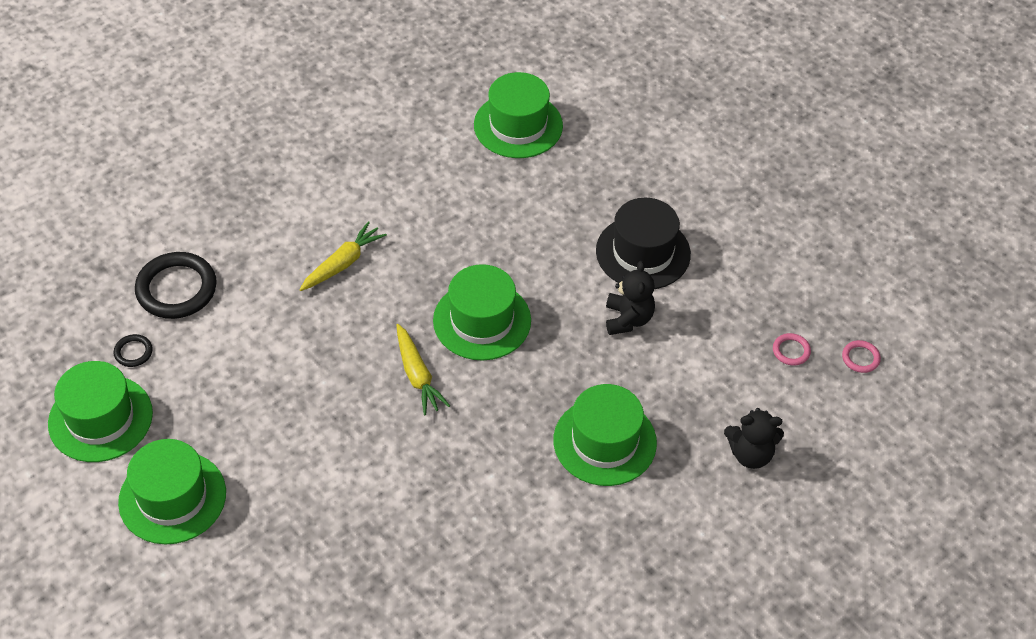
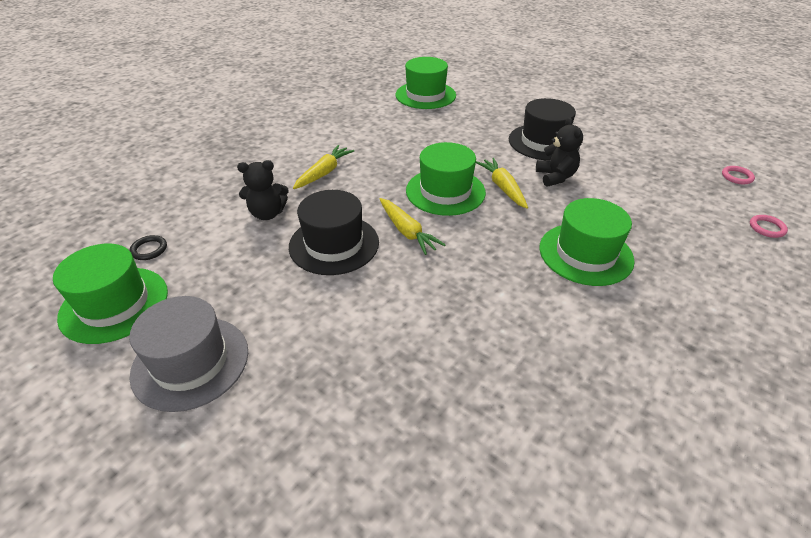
camera: 10 degrees left, 10 degrees down
(172, 497) = (190, 362): green hat -> grey hat
(176, 289) = (188, 203): black ring -> none
(332, 379) = (334, 244): none -> black hat
(554, 326) = (503, 188): none -> yellow carrot
(750, 454) = (707, 245): black teddy bear -> black teddy bear (267, 213)
(791, 351) = (685, 179): pink ring -> pink ring (767, 228)

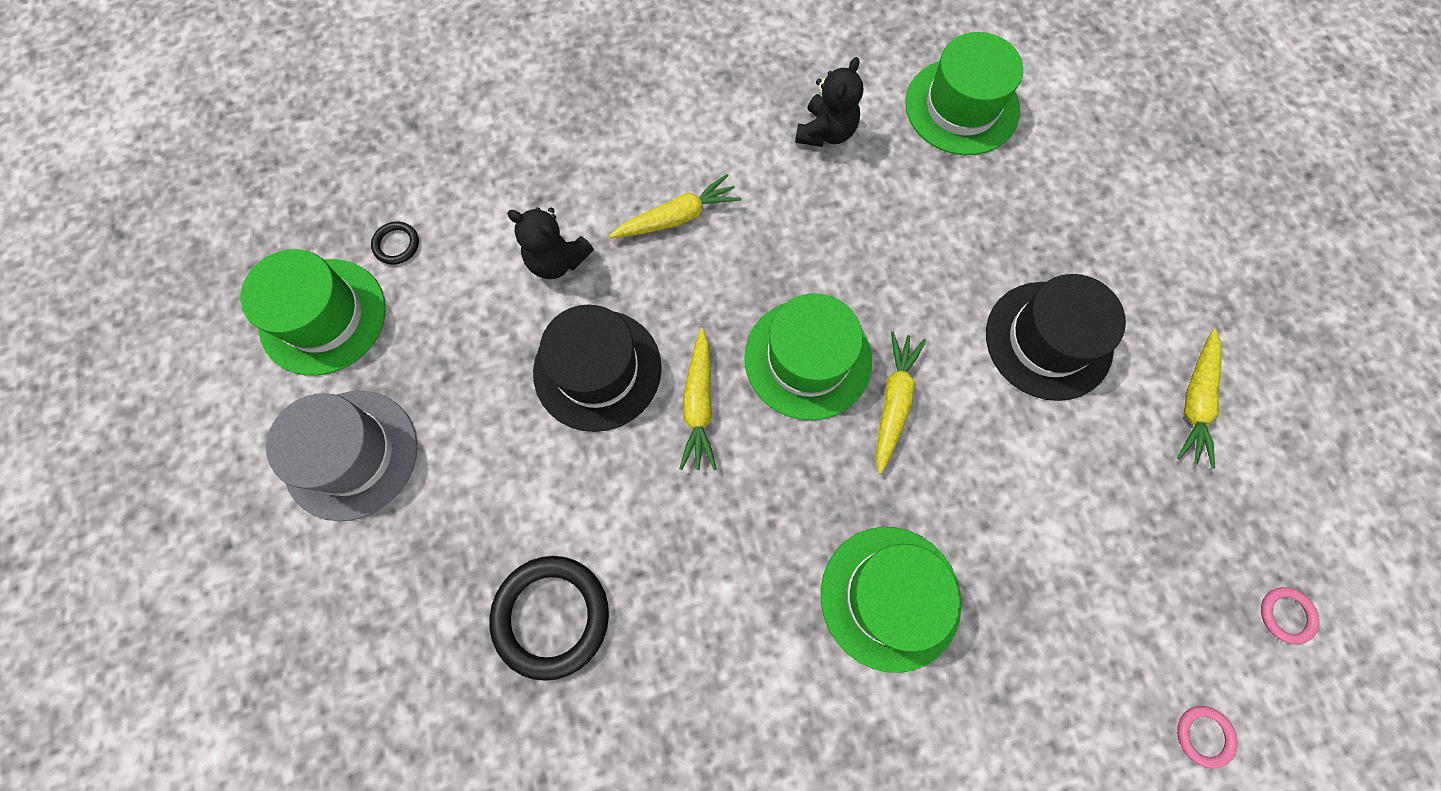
camera: 35 degrees right, 30 degrees up
(413, 366) = (551, 616): none -> black ring
(555, 177) = (991, 429): black teddy bear -> black teddy bear (825, 132)
(620, 135) = (1195, 401): none -> yellow carrot

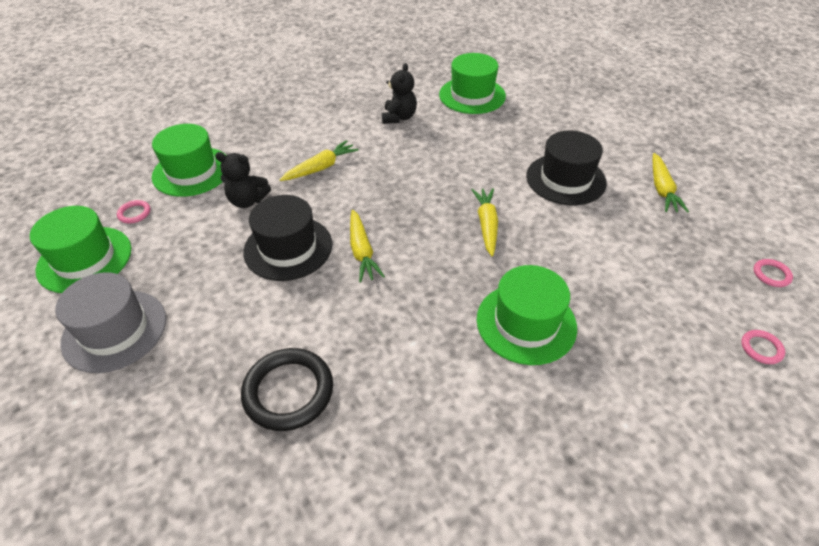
camera: 15 degrees left, 25 degrees down
(396, 244) = (134, 213): black ring -> pink ring
(808, 359) = (425, 215): green hat -> green hat (192, 171)

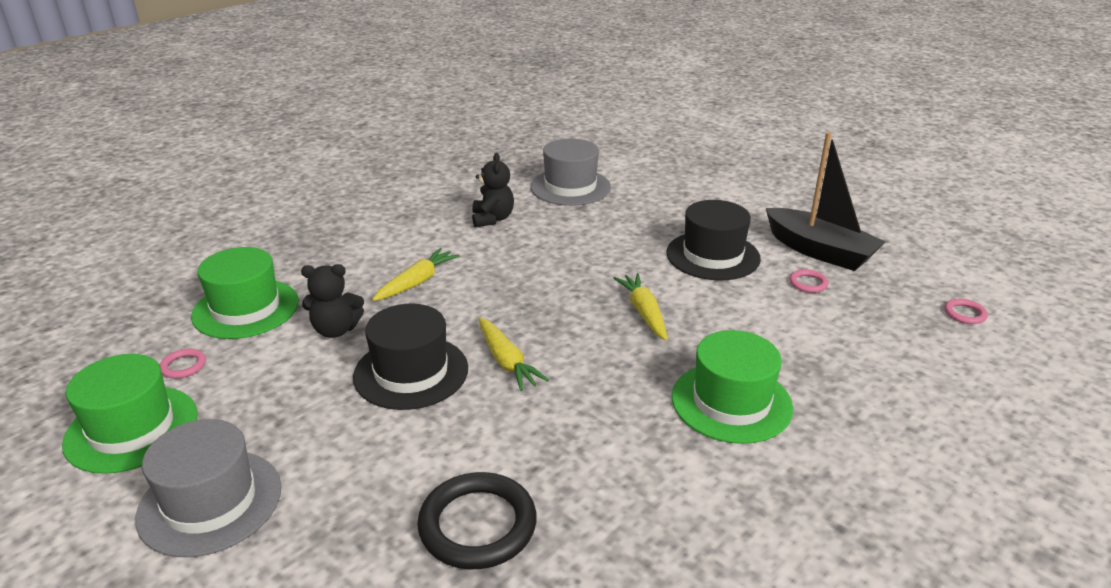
camera: 15 degrees left, 15 degrees down
(472, 95) = (570, 187): green hat -> grey hat
(662, 189) = (819, 251): yellow carrot -> black boat
(761, 348) = (986, 383): pink ring -> pink ring (808, 283)

